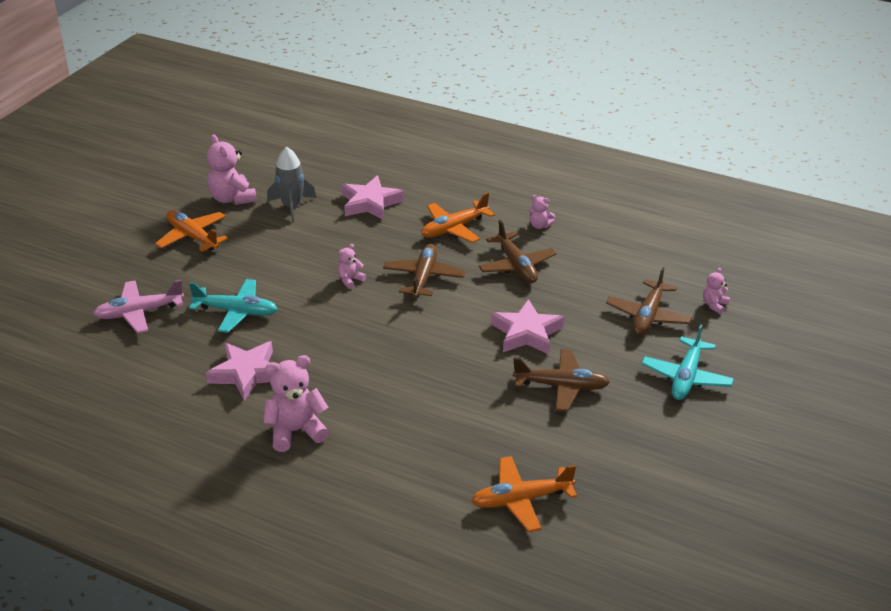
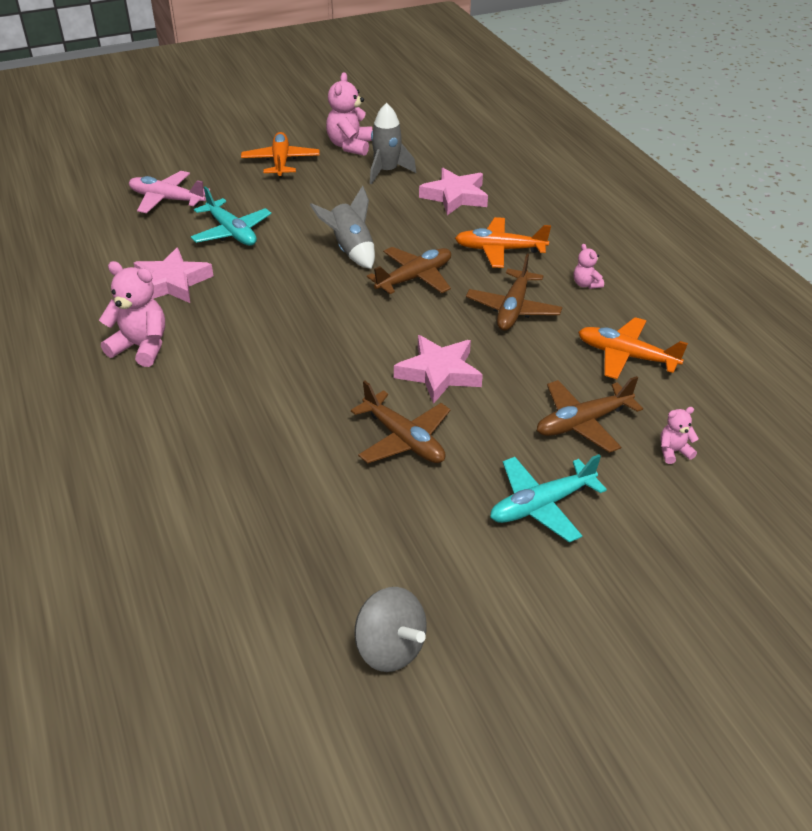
camera: 40 degrees right, 5 degrees up
(350, 280) = (351, 250): pink teddy bear -> grey rocket
(521, 500) = (224, 518): orange plane -> orange plane (626, 356)
(710, 504) = (390, 648): none -> grey spinning top

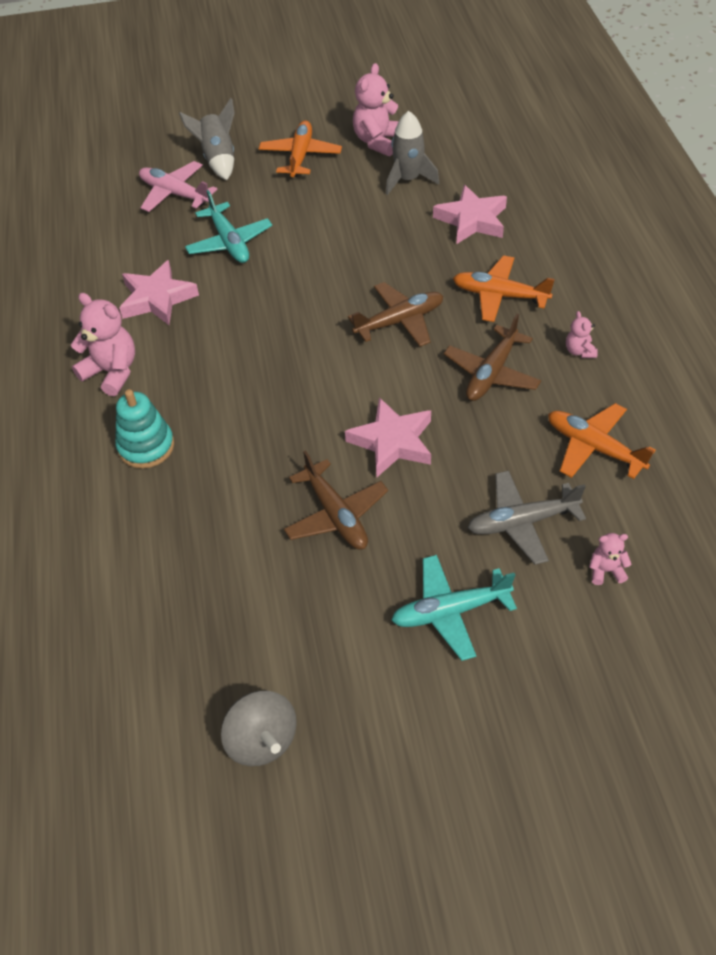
camera: 15 degrees right, 10 degrees up
(194, 405) = (146, 446): none -> turquoise stacking toy
(351, 250) = (343, 278): grey rocket -> grey rocket (218, 159)
(582, 423) = (522, 522): brown plane -> grey plane

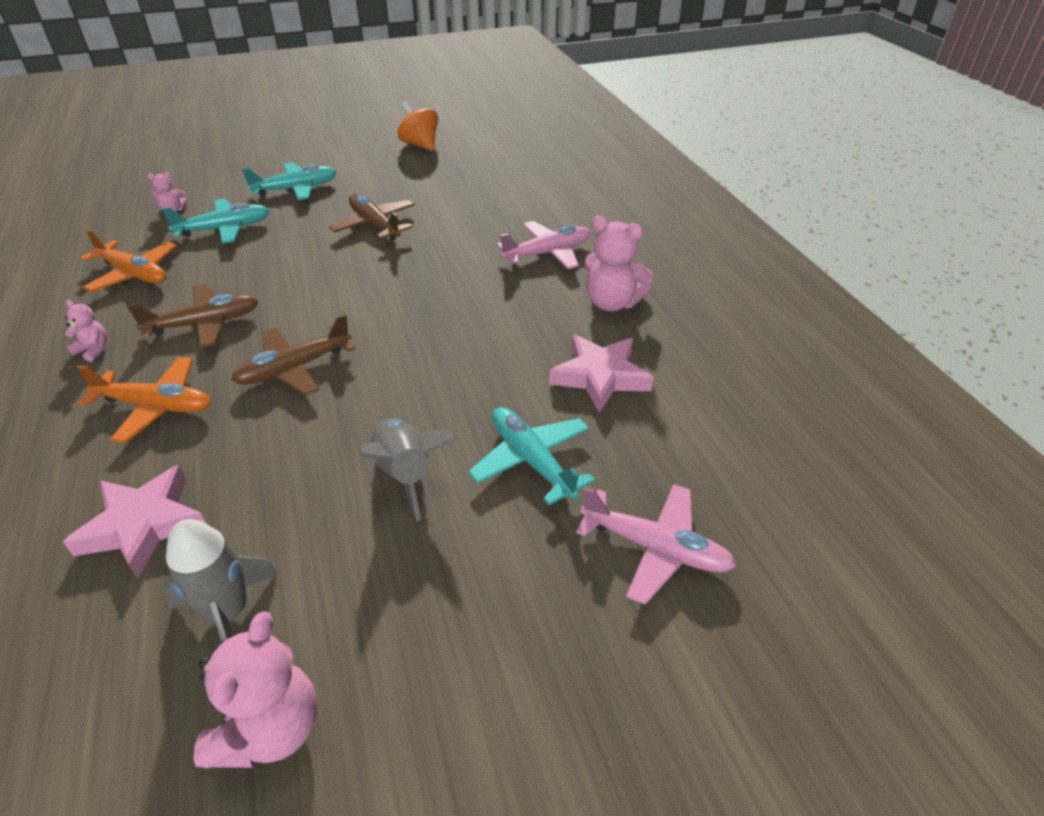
camera: 170 degrees right, 10 degrees down
(146, 446) = (548, 253): turquoise stacking toy -> pink plane
(218, 159) = (608, 644): grey rocket -> grey rocket (405, 474)
(262, 740) = (420, 145): grey spinning top -> orange spinning top
(300, 156) = (441, 666): orange plane -> none
(392, 442) = (322, 268): pink star -> none
(491, 373) = (204, 324): brown plane -> brown plane turned 45 degrees clockwise
(522, 522) = (224, 229): grey plane -> turquoise plane
(579, 351) = (93, 350): pink teddy bear -> pink teddy bear turned 45 degrees counterclockwise

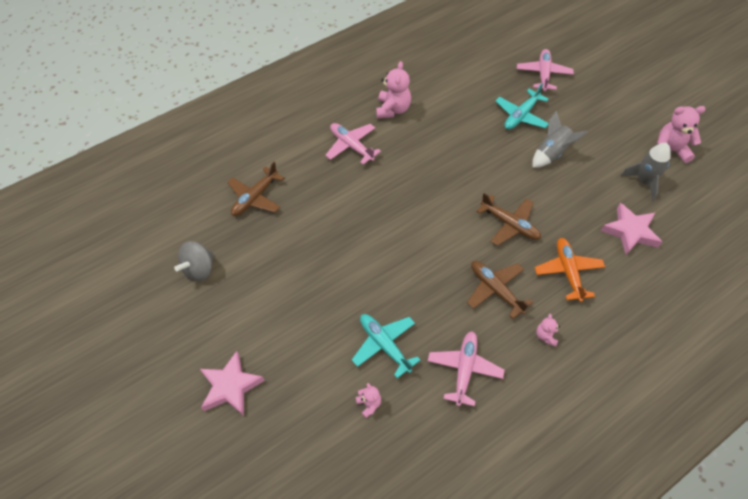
camera: 105 degrees left, 15 degrees up
(134, 274) = (464, 369): orange plane -> pink plane
(296, 189) = (306, 327): turquoise plane -> none
(375, 225) = (346, 248): brown plane -> brown plane (255, 197)
(420, 145) = (199, 269): orange spinning top -> grey spinning top
(600, 377) = (456, 104): pink star -> pink star (231, 386)

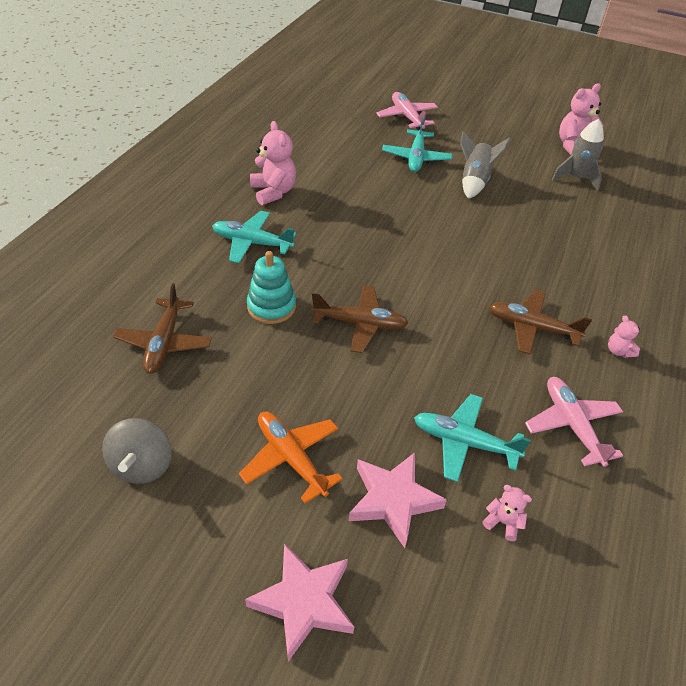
camera: 35 degrees left, 10 degrees down
(332, 199) = (271, 307): none -> turquoise stacking toy
(351, 146) = (252, 243): pink plane -> turquoise plane
(510, 224) = (491, 259): brown plane -> brown plane (360, 324)
(568, 272) = (583, 281): orange plane -> orange plane (291, 458)
(630, 231) = (604, 224): pink star -> pink star (393, 500)

